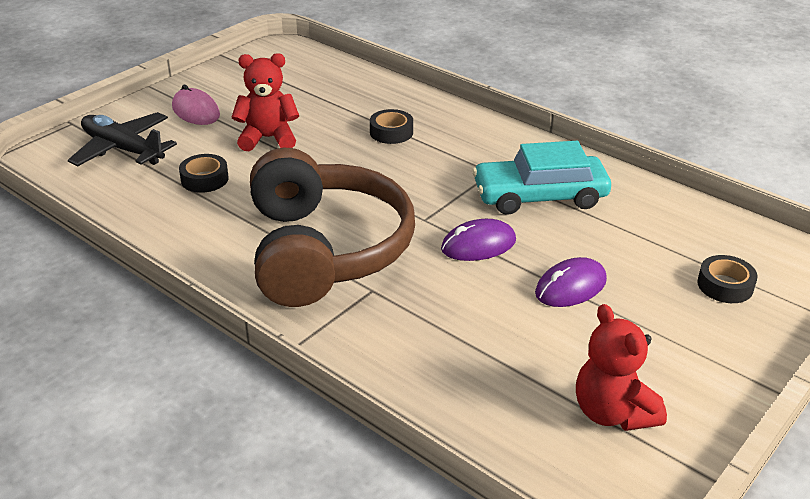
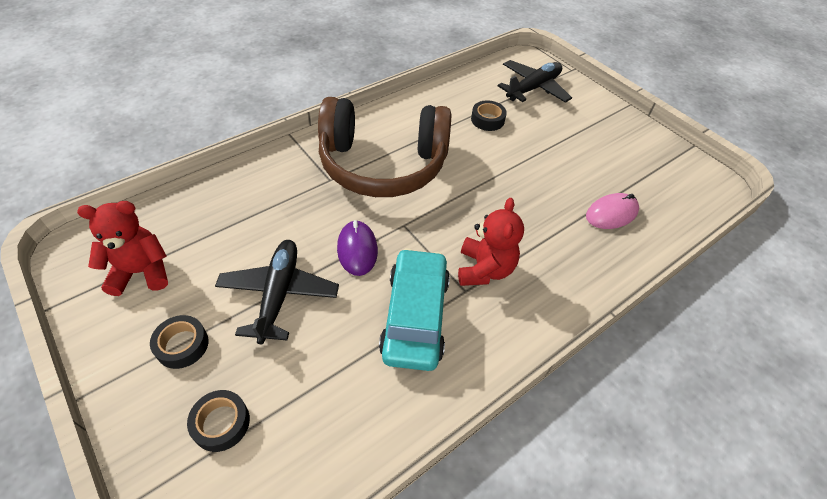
camera: 100 degrees right, 15 degrees up
(196, 111) = (588, 123): pink mouse -> pink mouse (611, 213)
(268, 138) = (542, 156): red teddy bear -> red teddy bear (484, 269)
(391, 132) = (546, 232): black tape -> black tape (182, 345)
(570, 287) = (279, 294): purple mouse -> black plane

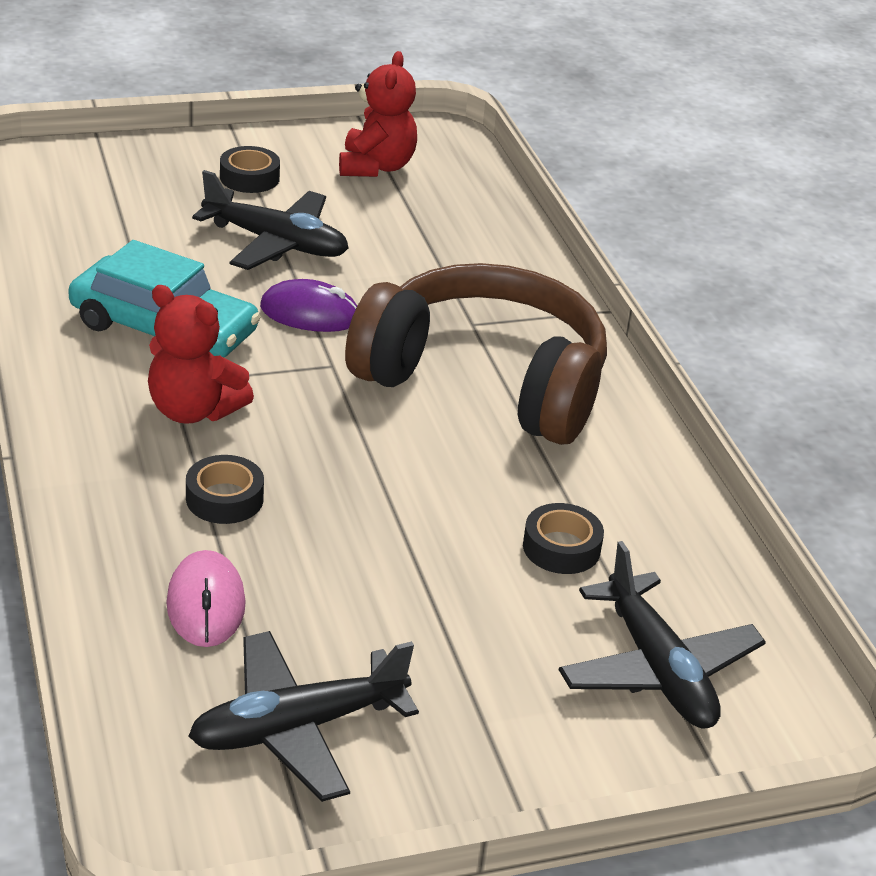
camera: 110 degrees right, 15 degrees down
(221, 423) = (135, 185): black tape -> black tape (224, 498)
(383, 164) = (484, 381): brown headphones -> brown headphones turned 90 degrees clockwise
(644, 167) = (297, 728): none -> black plane

